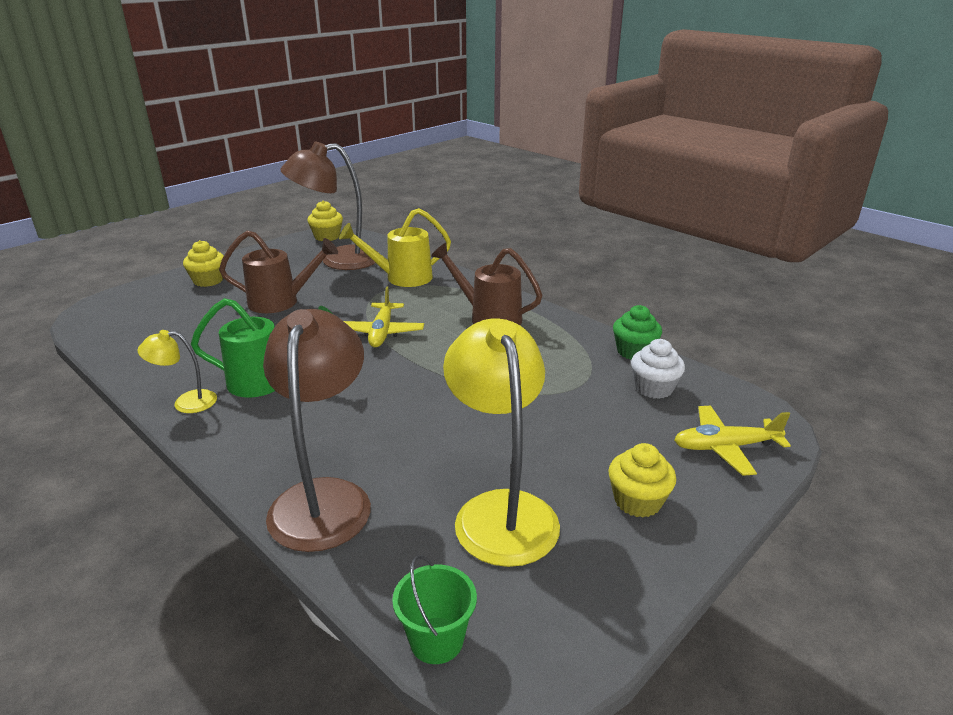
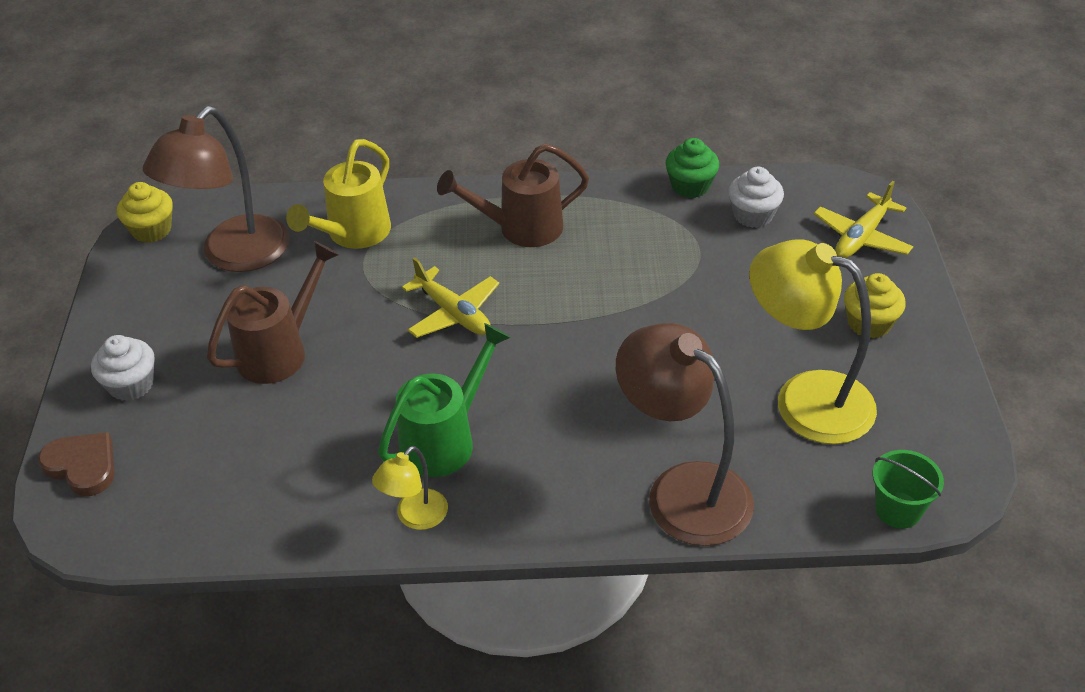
camera: 45 degrees left, 15 degrees up
(135, 296) = (82, 466): none -> brown heart
(208, 281) = (131, 385): yellow cupcake -> white cupcake

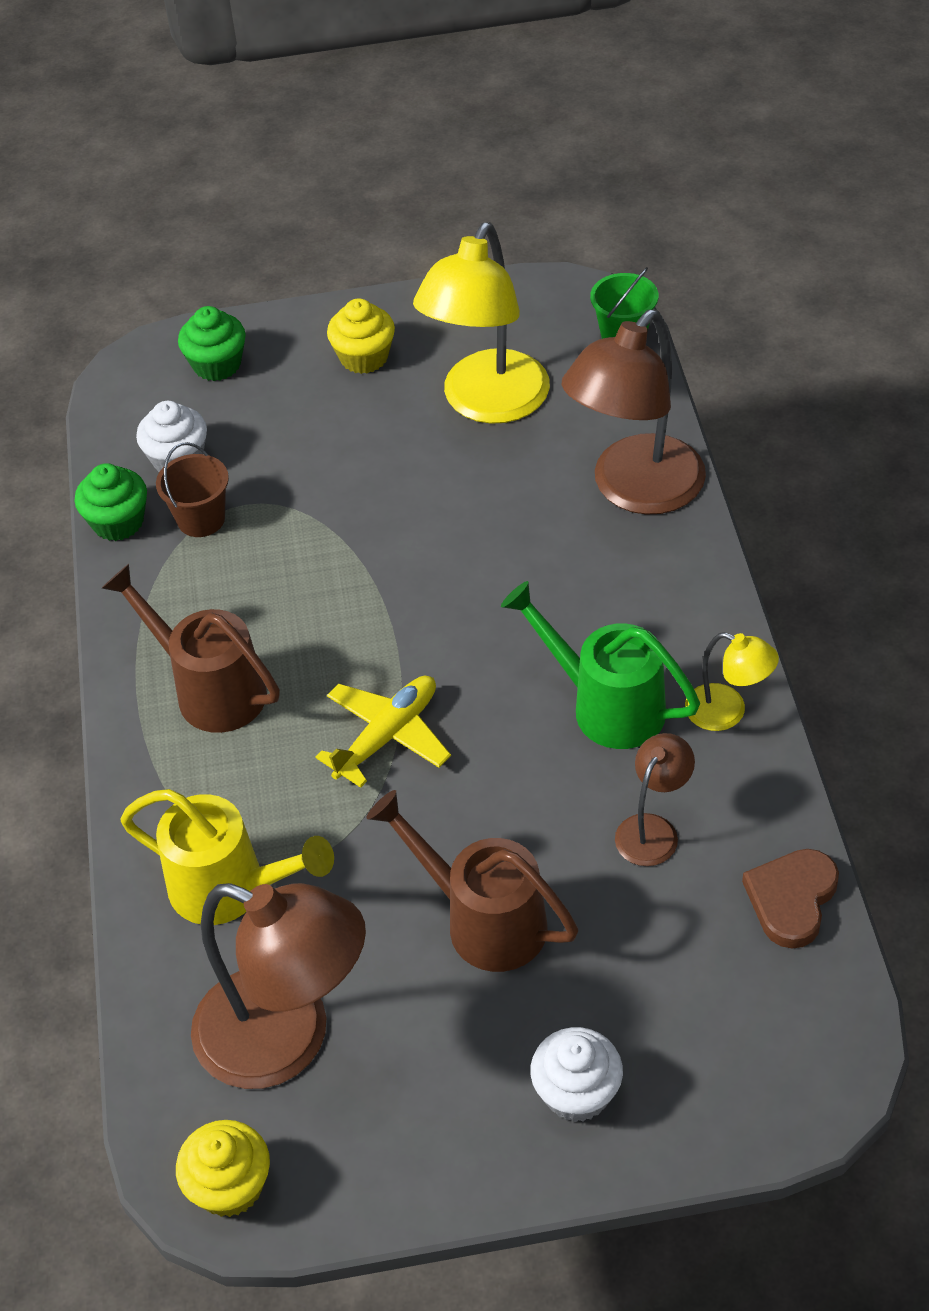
camera: 95 degrees left, 5 degrees up
(82, 466) = (734, 1101): brown heart -> brown heart (791, 899)
(319, 452) = (653, 829): none -> brown lamp
(521, 228) = (210, 689): brown watering can -> brown watering can turned 150 degrees clockwise
(687, 226) = (201, 519): none -> brown bucket
(861, 237) = (217, 364): yellow plane -> green cupcake

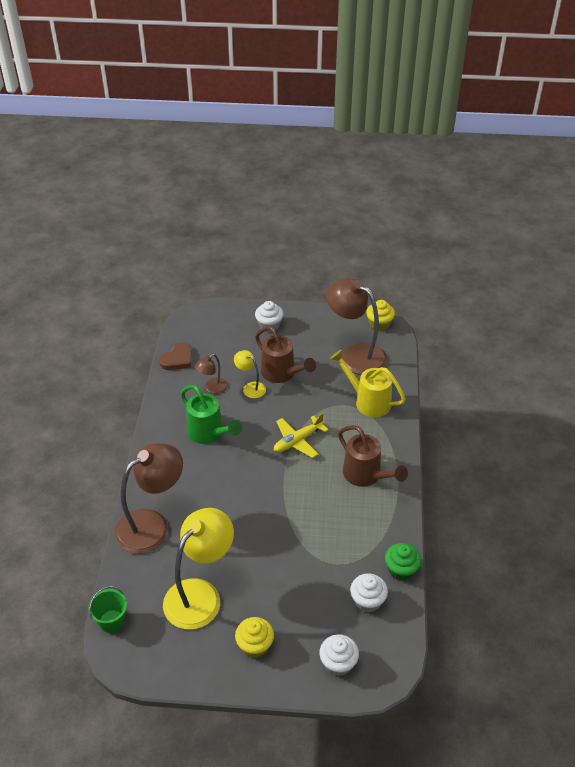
camera: 170 degrees left, 5 degrees down
(201, 519) = (360, 561): brown bucket -> none
(217, 364) = (338, 663): green cupcake -> white cupcake
(727, 712) = (165, 421): yellow lamp -> yellow lamp (250, 387)

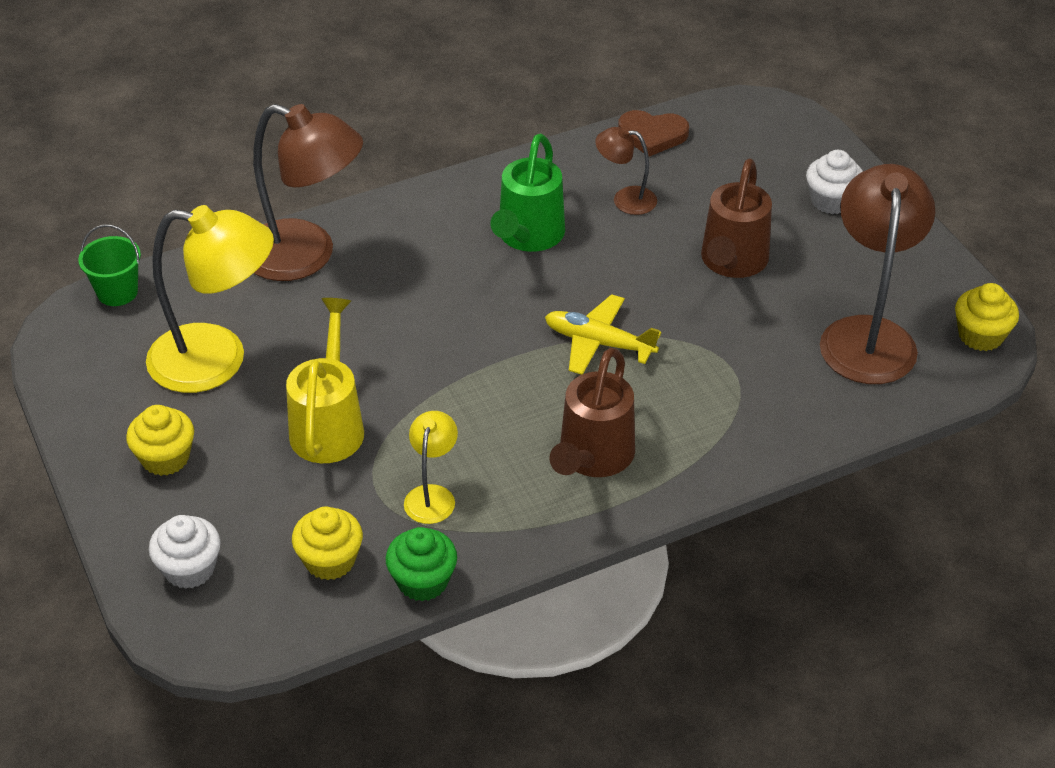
camera: 60 degrees right, 0 degrees up
(250, 387) = (667, 240): yellow lamp -> yellow lamp (432, 495)
(367, 601) = (330, 560): white cupcake -> yellow cupcake
(368, 401) = (769, 395): yellow watering can -> yellow watering can (329, 425)

